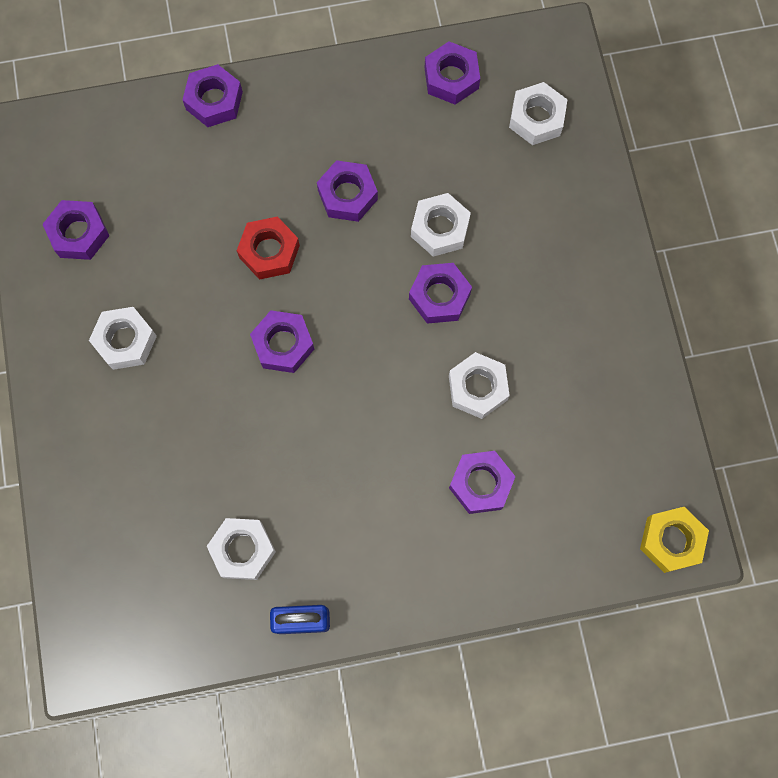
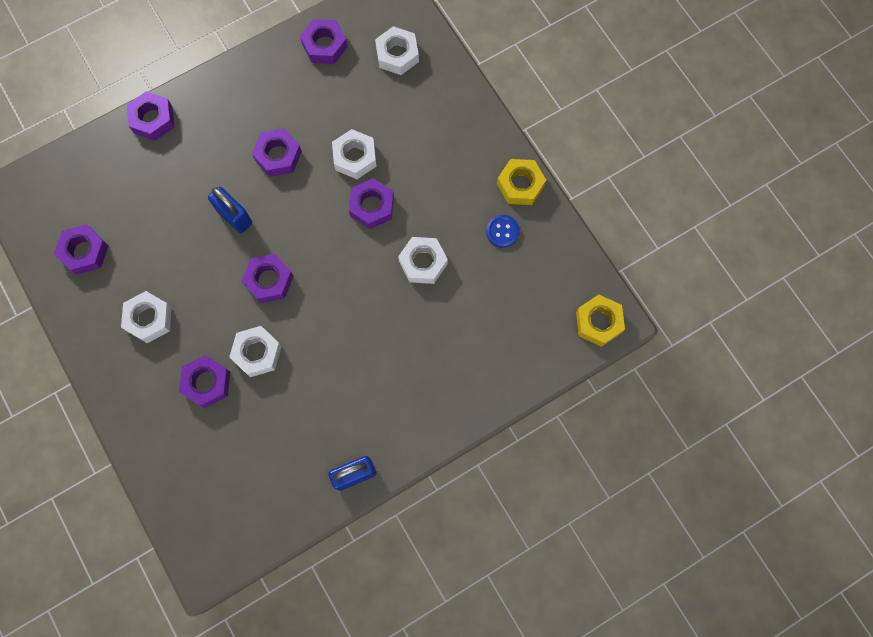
camera: 20 degrees left, 0 degrees up
(242, 550) = (292, 440): white nut -> white nut (257, 353)
(269, 251) = (234, 216): red nut -> blue padlock
(481, 484) = (449, 330): purple nut -> purple nut (207, 383)
(590, 383) = (502, 231): none -> blue button
(633, 332) = (520, 185): none -> yellow nut

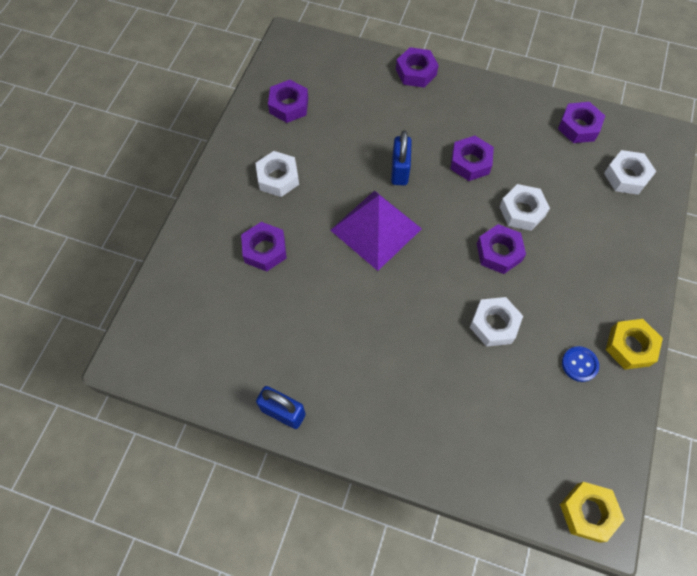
camera: 50 degrees right, 10 degrees down
(257, 353) = (316, 265): white nut -> none
(269, 280) = (376, 229): purple nut -> purple pyramid

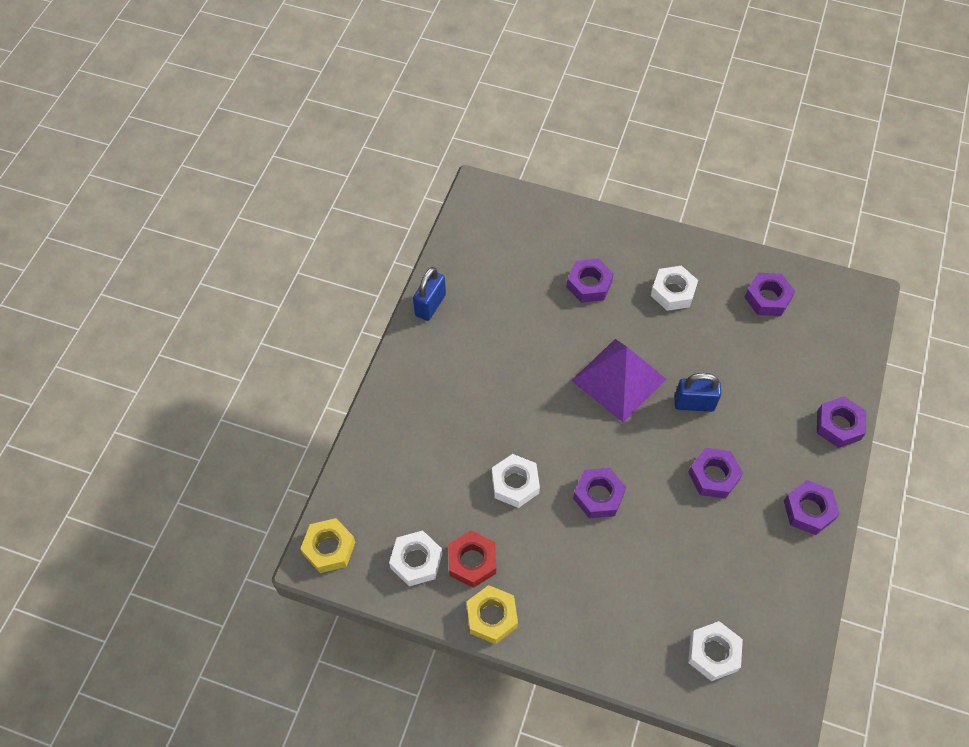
camera: 90 degrees right, 5 degrees down
(522, 211) = (652, 525): white nut -> white nut (416, 561)
(578, 127) = (782, 606): purple nut -> purple nut (808, 510)
(579, 364) = (472, 561): blue button -> red nut

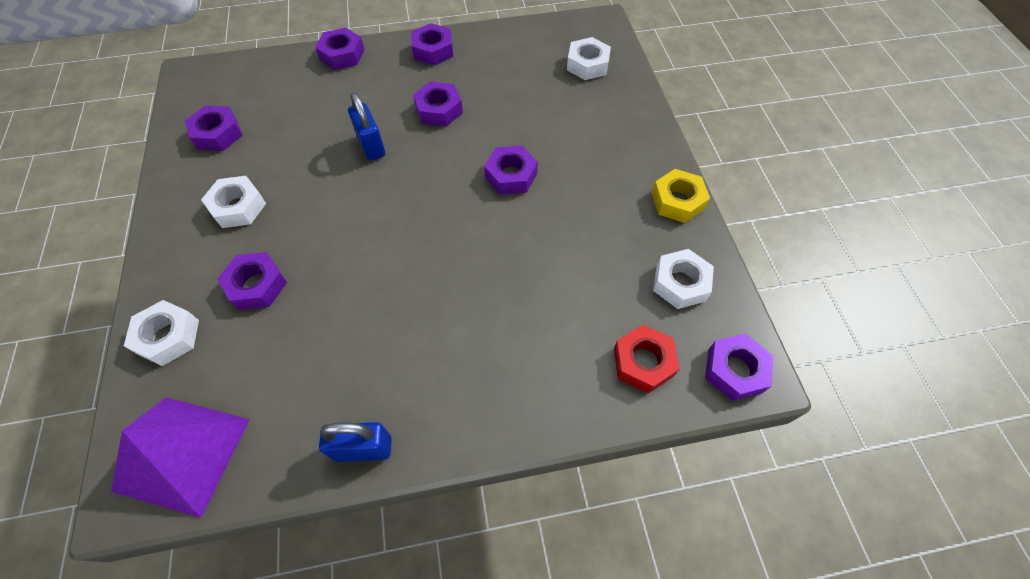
camera: 120 degrees left, 0 degrees up
(329, 548) = (734, 370): yellow nut -> purple nut
(472, 561) = (643, 238): red nut -> red nut (643, 362)
(515, 484) = (543, 242): white nut -> white nut (168, 337)
(618, 379) = (374, 209): purple pyramid -> purple pyramid (182, 454)

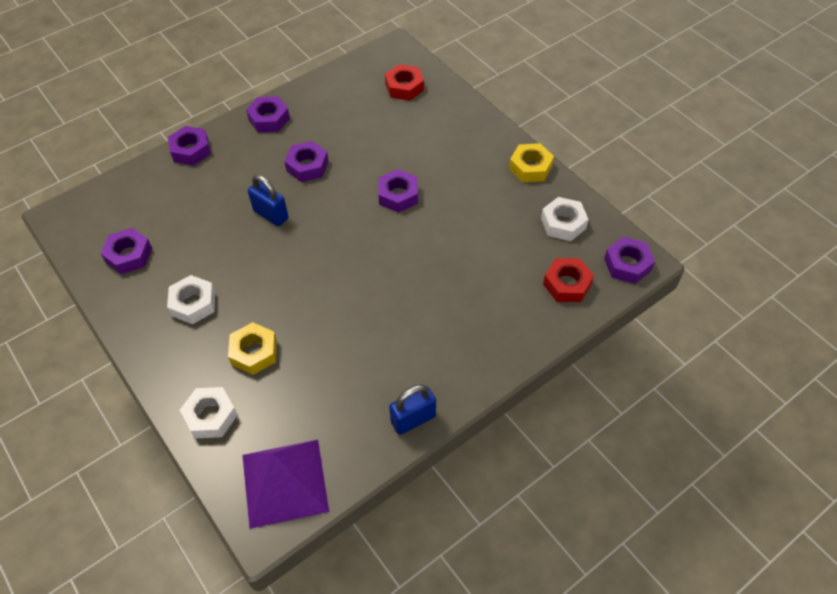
camera: 25 degrees left, 5 degrees down
(257, 285) = (254, 352): purple nut -> yellow nut
(587, 65) = (404, 87): white nut -> red nut

